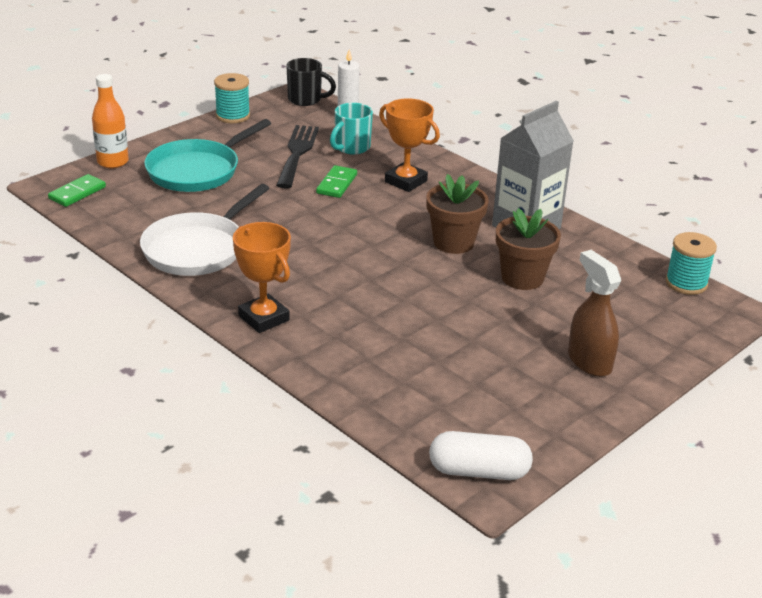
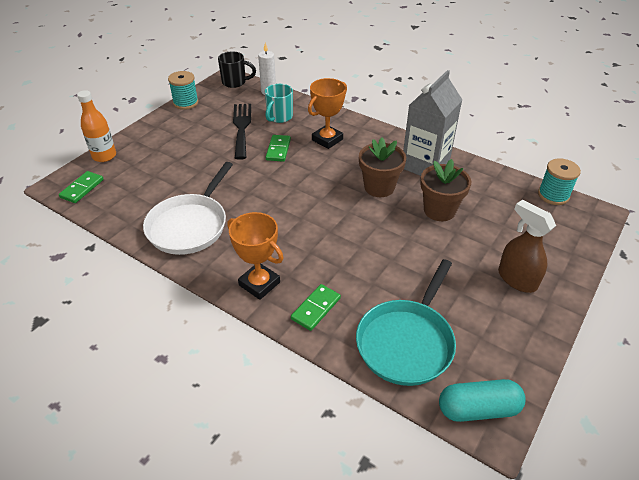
camera: 10 degrees left, 10 degrees up
(197, 171) = (171, 154): turquoise pan -> turquoise pan (407, 342)
(323, 351) = (316, 308): none -> green domino
(406, 181) = (327, 139): orange trophy -> orange trophy turned 75 degrees counterclockwise
(479, 471) = (478, 409): white capsule -> turquoise capsule

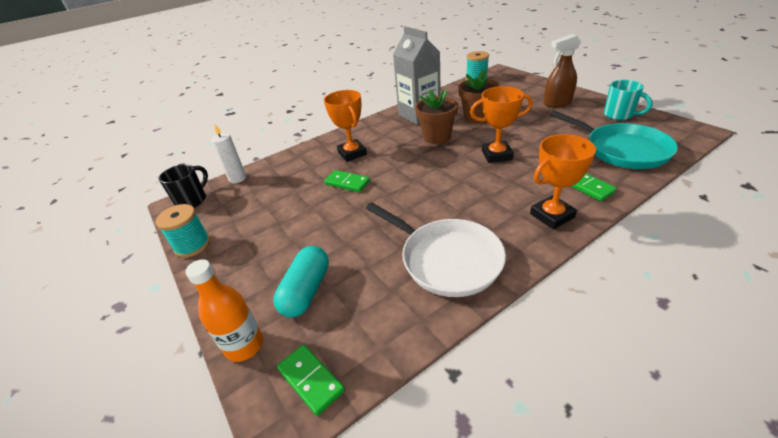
camera: 65 degrees left, 5 degrees down
(241, 128) = (288, 203): black fork -> none
(279, 117) = (291, 176): turquoise mug -> turquoise mug (619, 115)
(357, 236) = (496, 155): none -> orange trophy
(478, 409) = (681, 133): turquoise capsule -> turquoise capsule (306, 290)

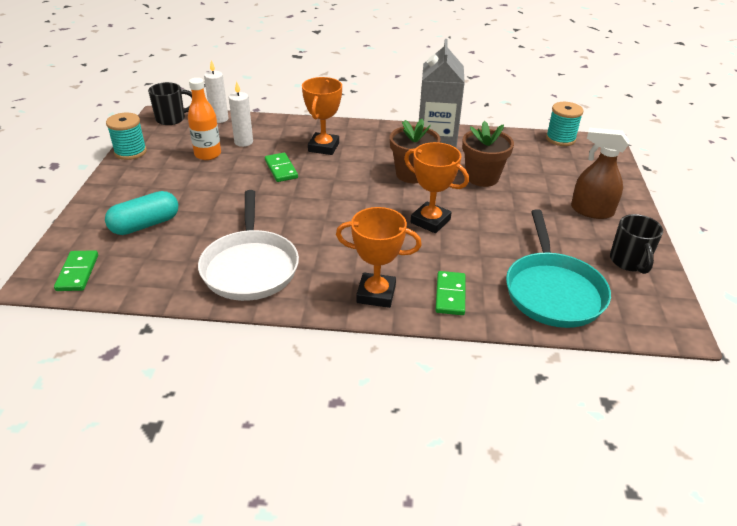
camera: 35 degrees right, 0 degrees up
(244, 345) = (75, 231): orange bottle -> orange bottle (208, 154)
(286, 182) = (243, 142): none -> white candle
(619, 115) = (629, 262): turquoise mug -> black mug

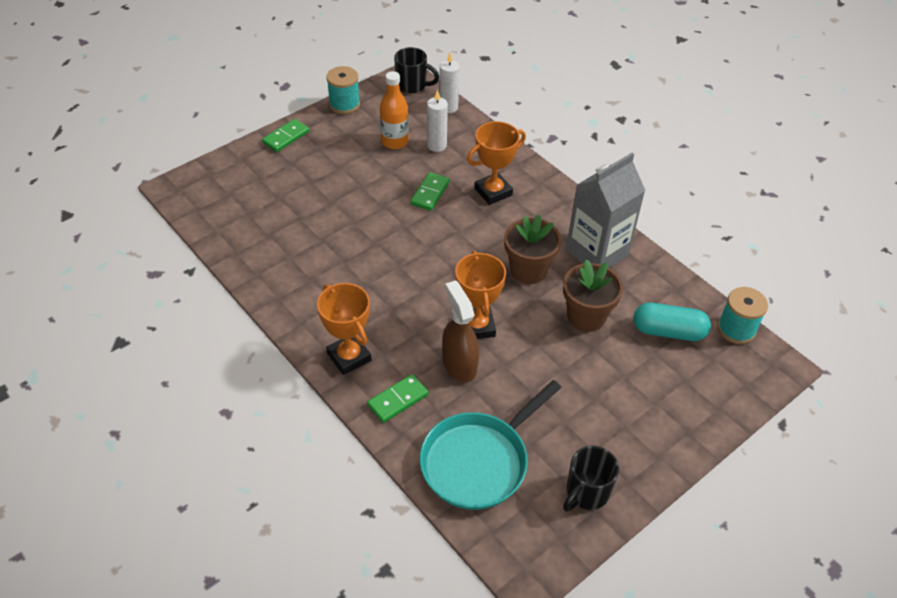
camera: 45 degrees right, 10 degrees up
(78, 273) = (198, 197): green domino -> green domino (286, 137)
(145, 225) = (278, 184): turquoise capsule -> turquoise capsule (668, 331)
(250, 267) = (299, 270): white pan -> none
(591, 211) = (635, 422): brown spray bottle -> brown spray bottle (459, 364)

